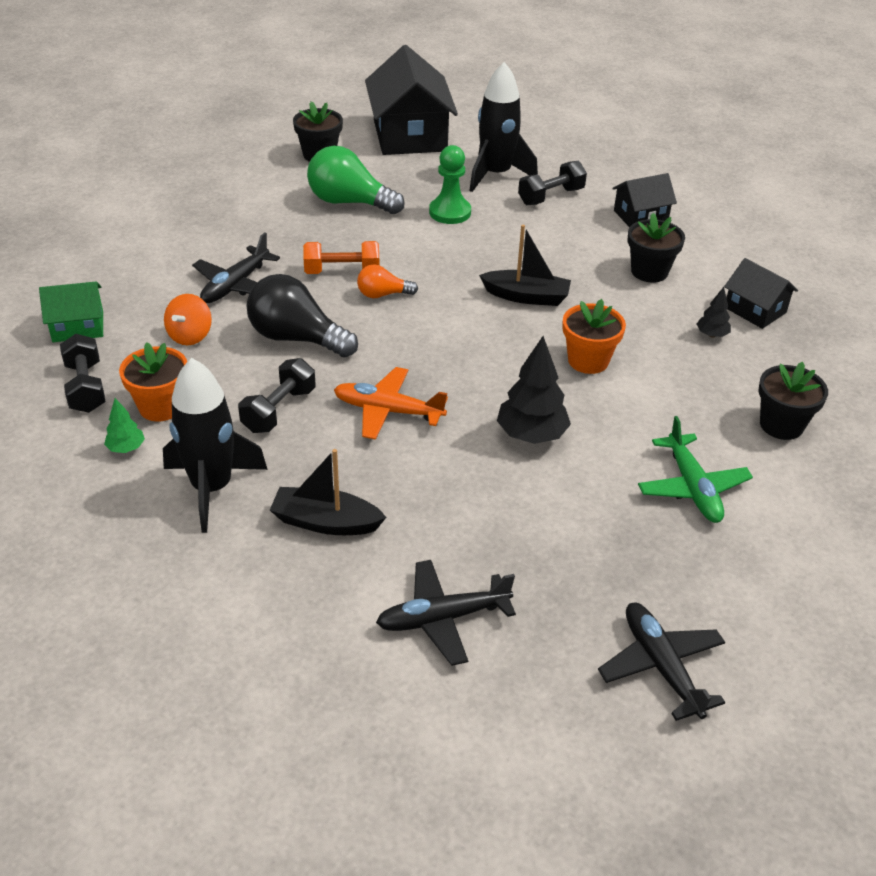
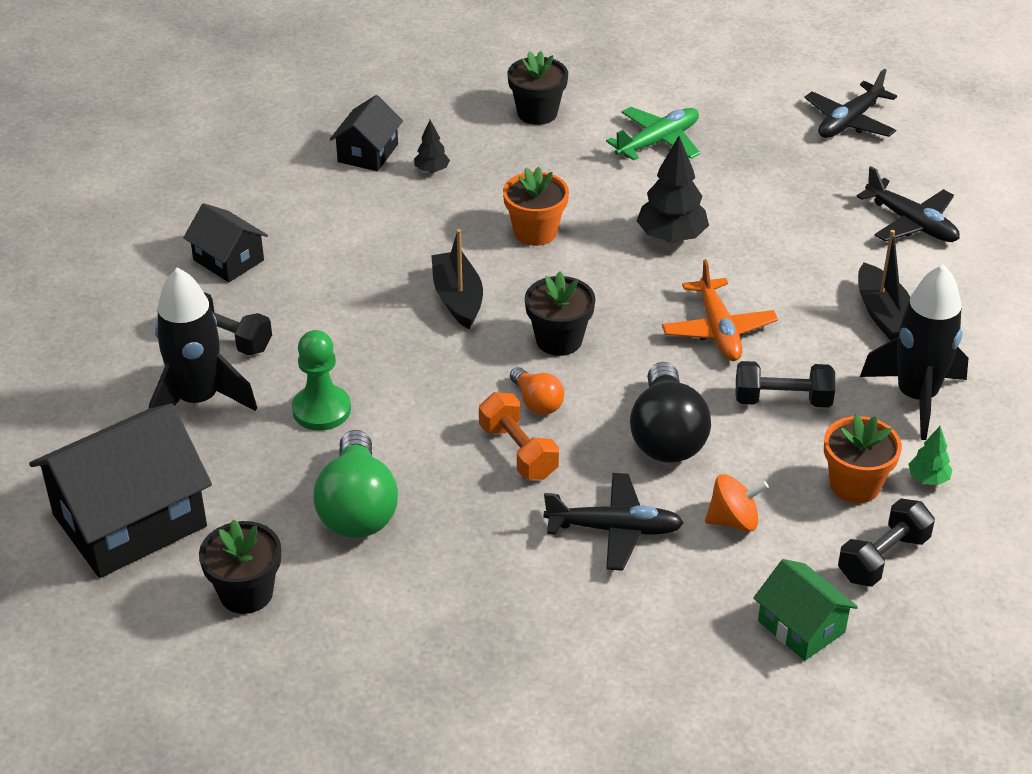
camera: 115 degrees left, 0 degrees up
(649, 271) = (345, 229): black flower pot -> black flower pot (559, 340)

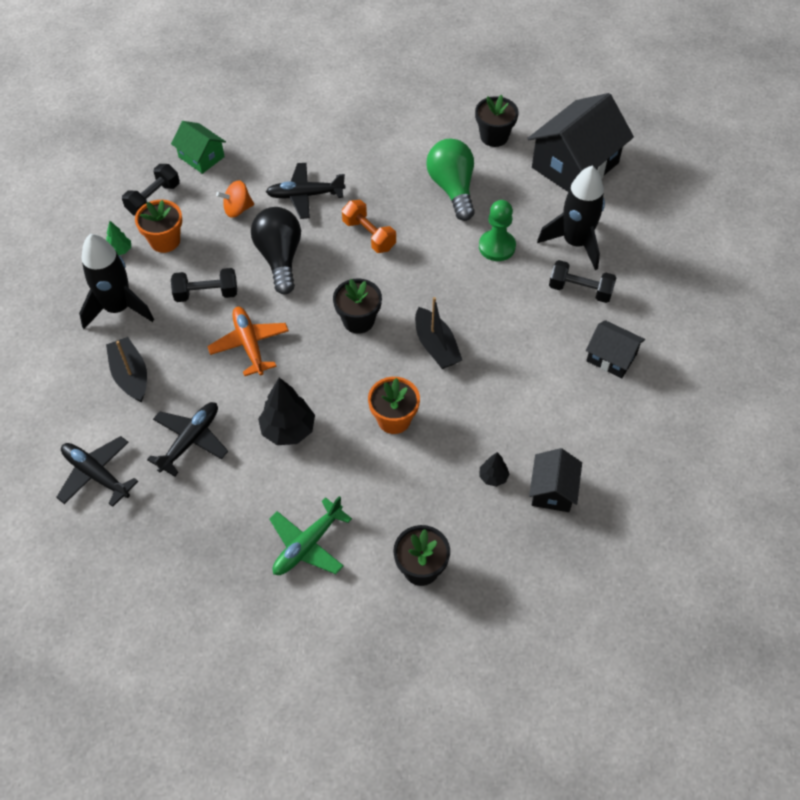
camera: 170 degrees right, 15 degrees up
(537, 402) = (364, 270): orange light bulb -> none
(849, 122) = (134, 602): black plane -> black plane (190, 440)

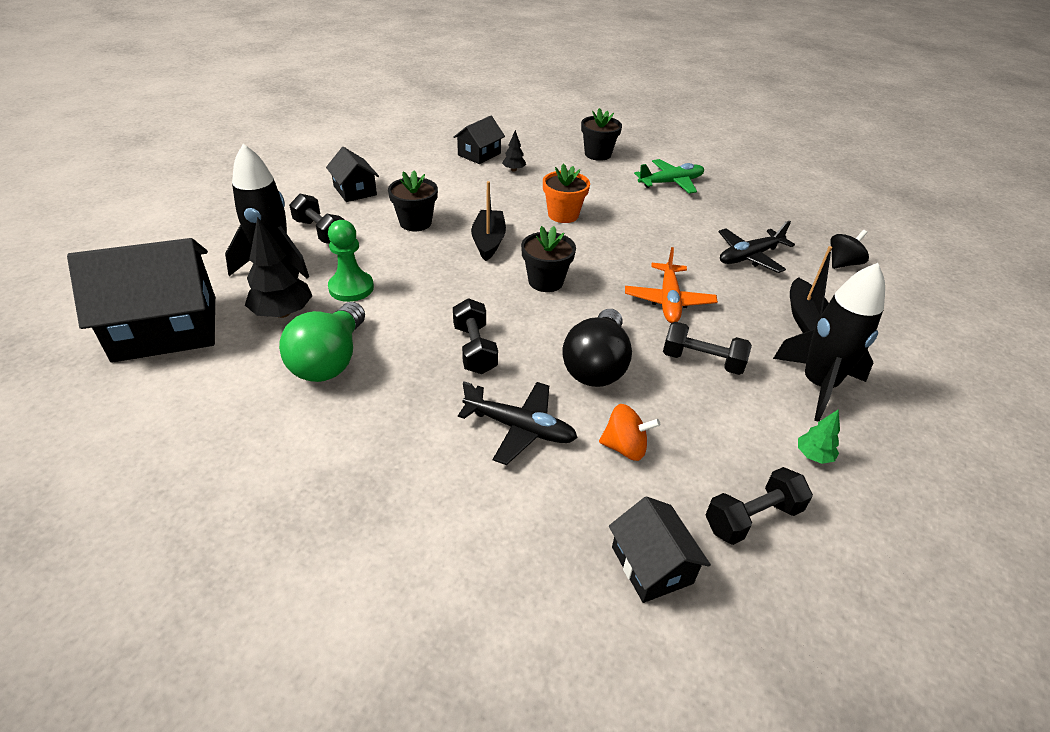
camera: 155 degrees left, 15 degrees down
(96, 474) = (842, 263): black plane -> black spinning top
(165, 241) = (744, 444): orange flower pot -> none
(201, 157) = (651, 565): green house -> black house
(288, 430) = (657, 236): black tree -> black tree (283, 313)
(369, 235) = (474, 349): orange dumbbell -> black dumbbell
(494, 136) = (203, 402): black flower pot -> black flower pot (415, 223)

